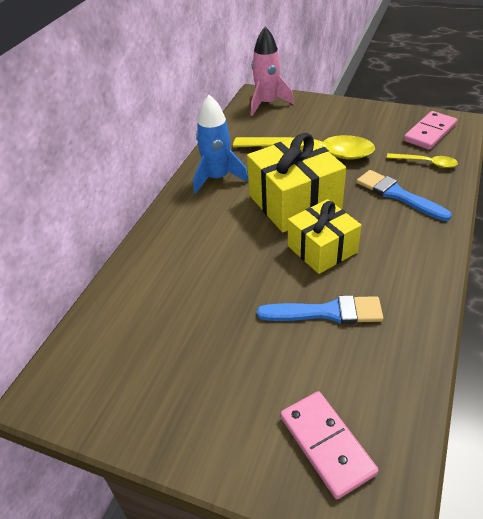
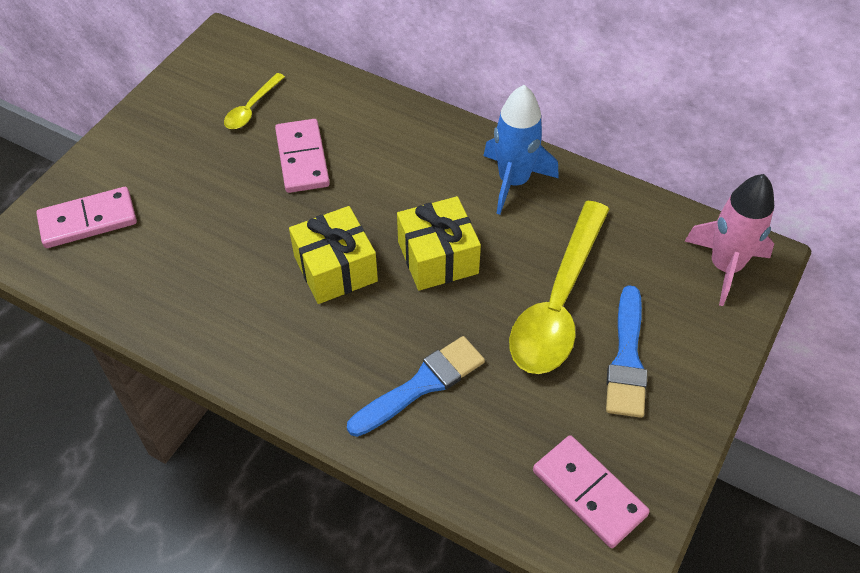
camera: 95 degrees right, 10 degrees up
(212, 291) = (302, 158): none -> pink domino
(294, 202) = (437, 257): yellow gift -> yellow gift, size x0.67
(326, 312) = (234, 252): blue brush -> blue brush (627, 358)
(426, 163) = (496, 452): yellow spoon -> yellow spoon (251, 108)

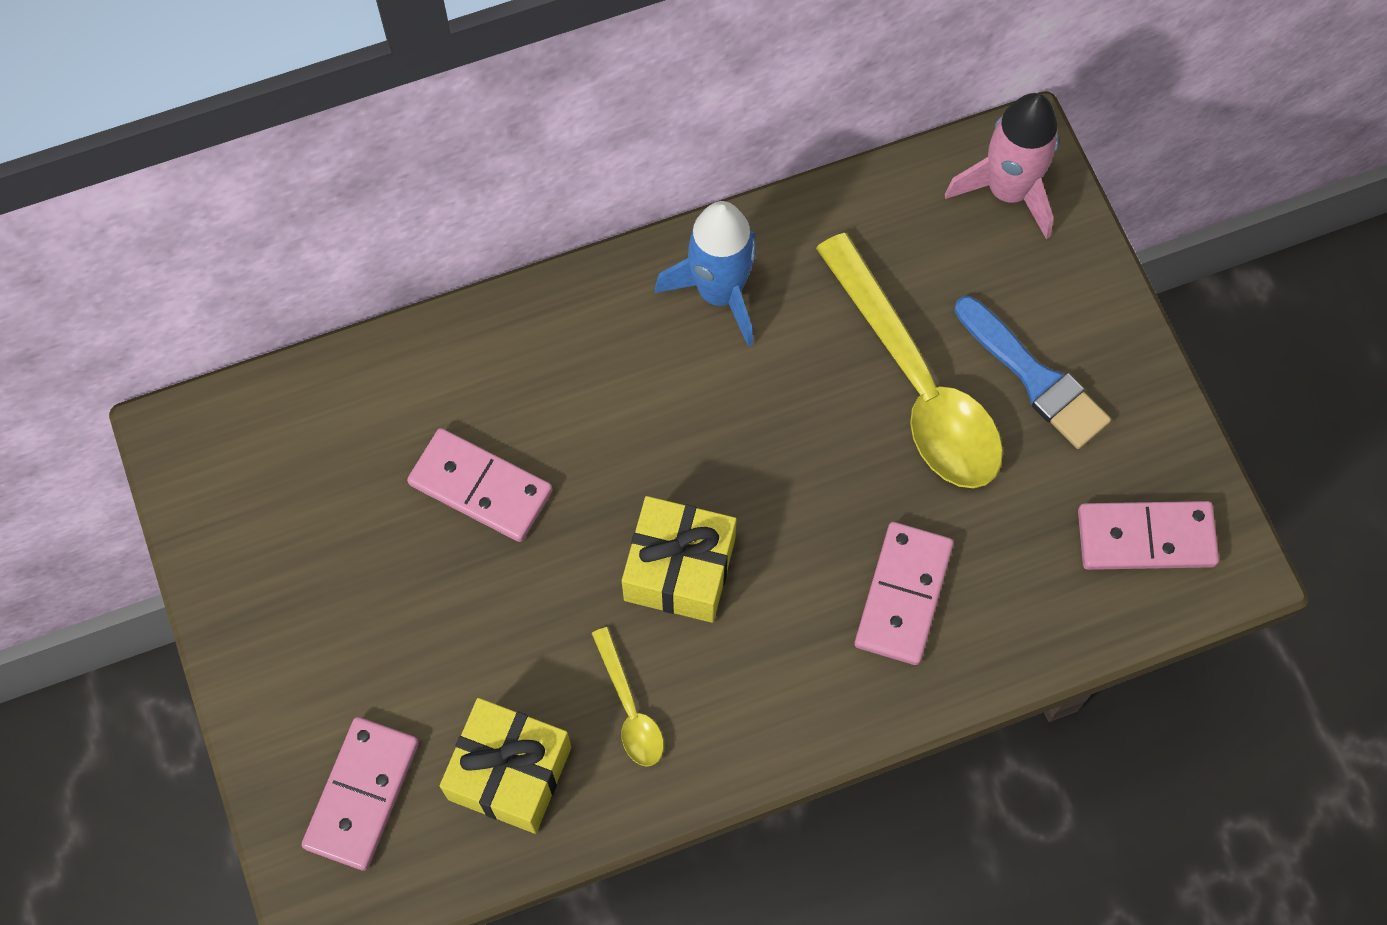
camera: 50 degrees left, 15 degrees up
(251, 108) = (341, 486): yellow spoon -> yellow spoon (629, 708)
(421, 385) = (903, 595): blue brush -> pink domino
(437, 257) = (756, 453): yellow gift -> yellow gift (509, 773)

